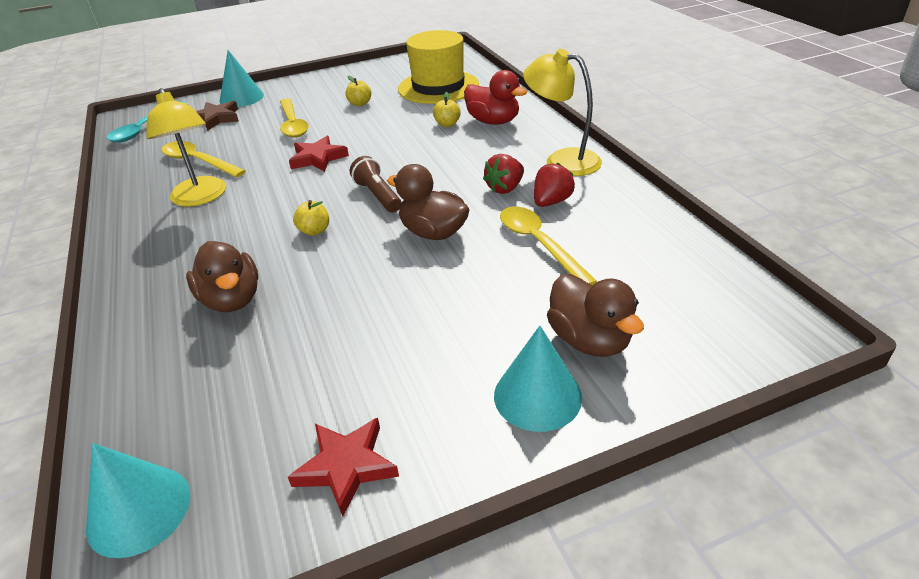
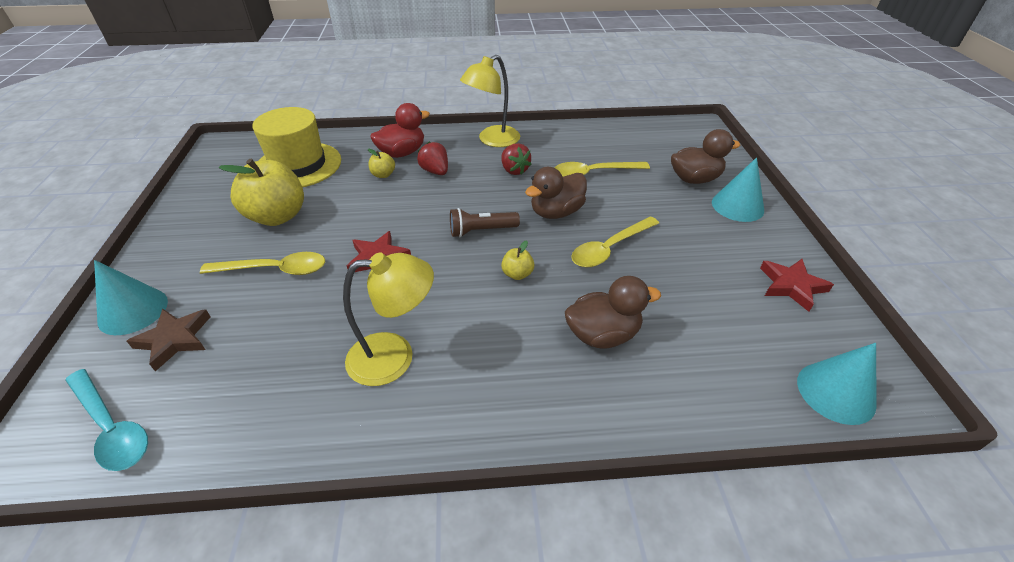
camera: 75 degrees left, 5 degrees up
(198, 161) = (295, 359): yellow spoon -> yellow spoon (610, 248)
(360, 103) = (277, 216): yellow apple -> yellow apple, size x2.25
(551, 202) = (545, 157): red strawberry -> red strawberry (435, 171)

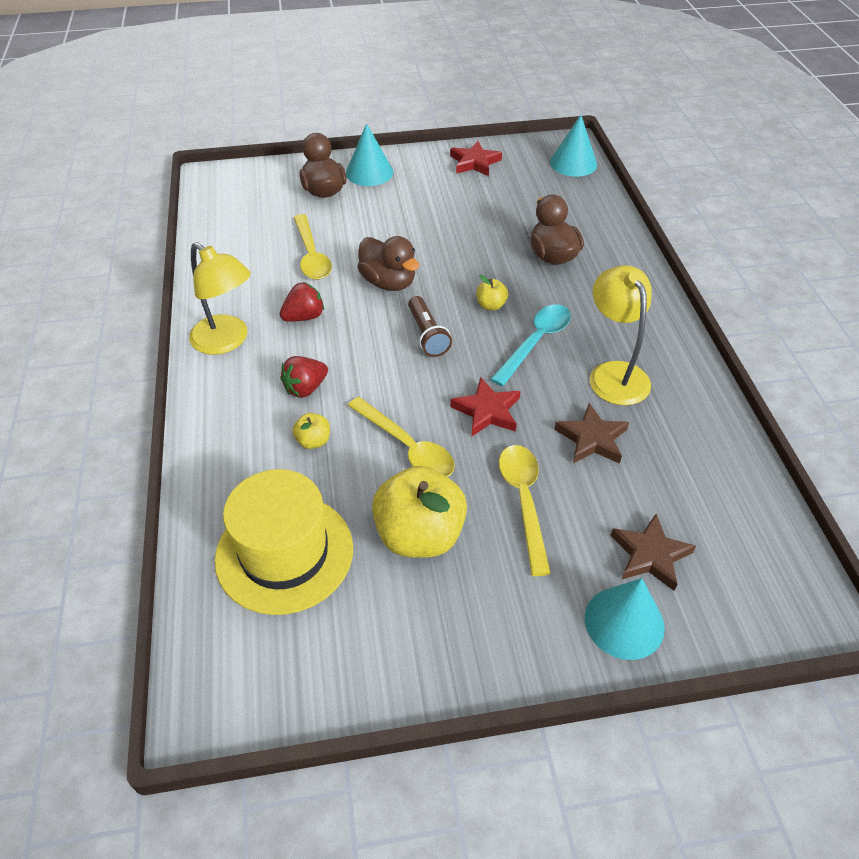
camera: 95 degrees left, 5 degrees up
(111, 427) = (760, 556): turquoise spoon -> turquoise spoon (535, 342)
(317, 323) = (592, 438): none -> brown star
(402, 153) = (254, 431): red duck -> none
(610, 248) = (443, 249): yellow spoon -> yellow spoon (407, 447)

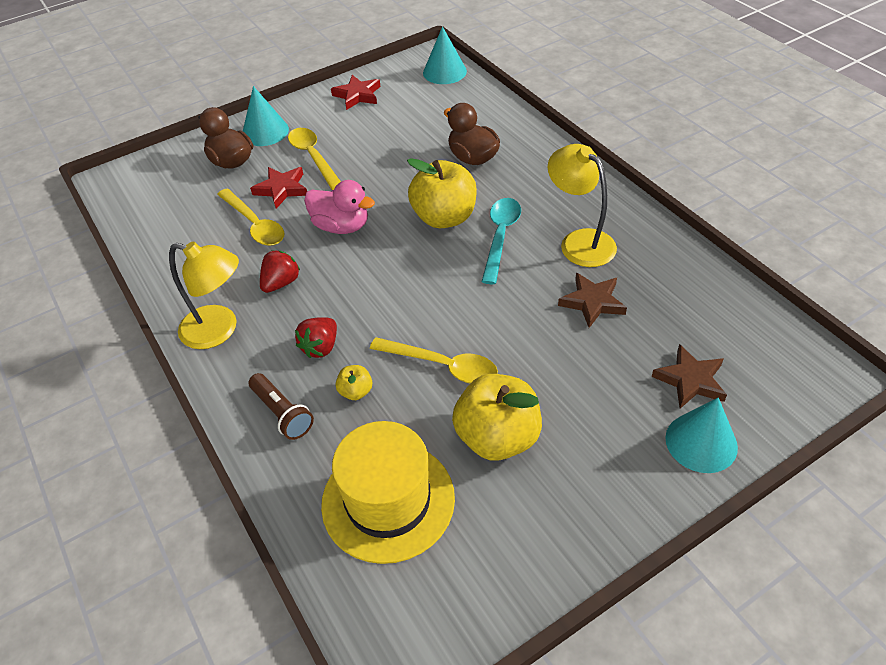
camera: 20 degrees left, 0 degrees up
(388, 282) = (341, 226): brown duck -> pink duck
(427, 335) = (403, 262): brown flashlight -> brown flashlight (282, 413)
(487, 411) = (493, 310): red star -> red star (282, 189)
(491, 305) = (444, 217): yellow apple -> yellow apple, size x2.25
(524, 501) = (567, 375): yellow spoon -> yellow spoon (313, 157)

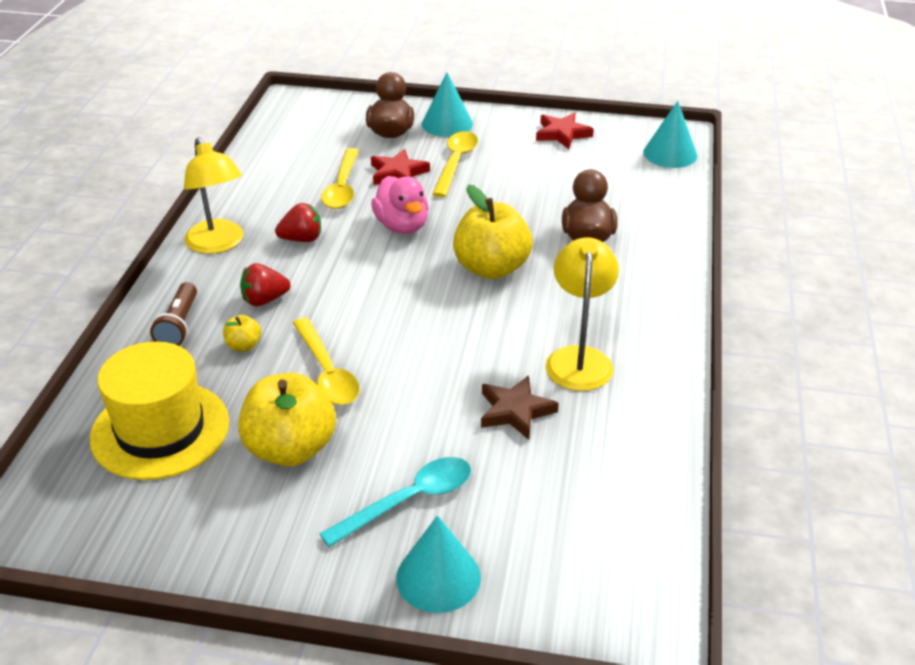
camera: 40 degrees right, 10 degrees down
(500, 237) = (515, 311): turquoise spoon -> turquoise spoon (409, 501)
(690, 380) = (505, 528): brown star -> none

